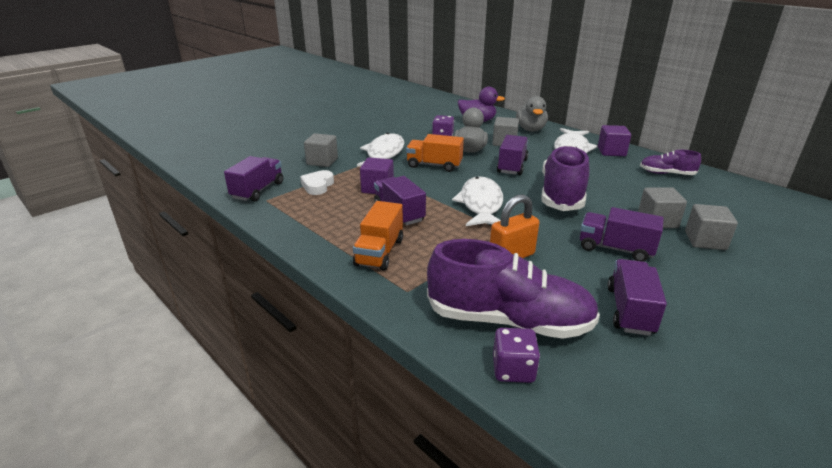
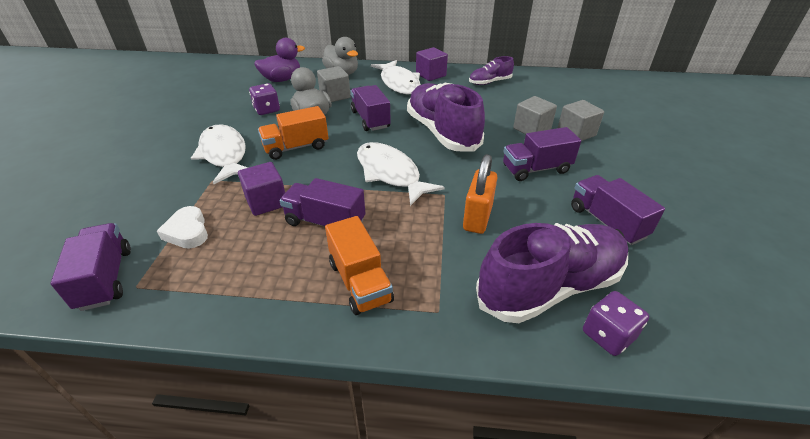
camera: 40 degrees left, 10 degrees up
(322, 161) = (154, 195): grey cube -> none

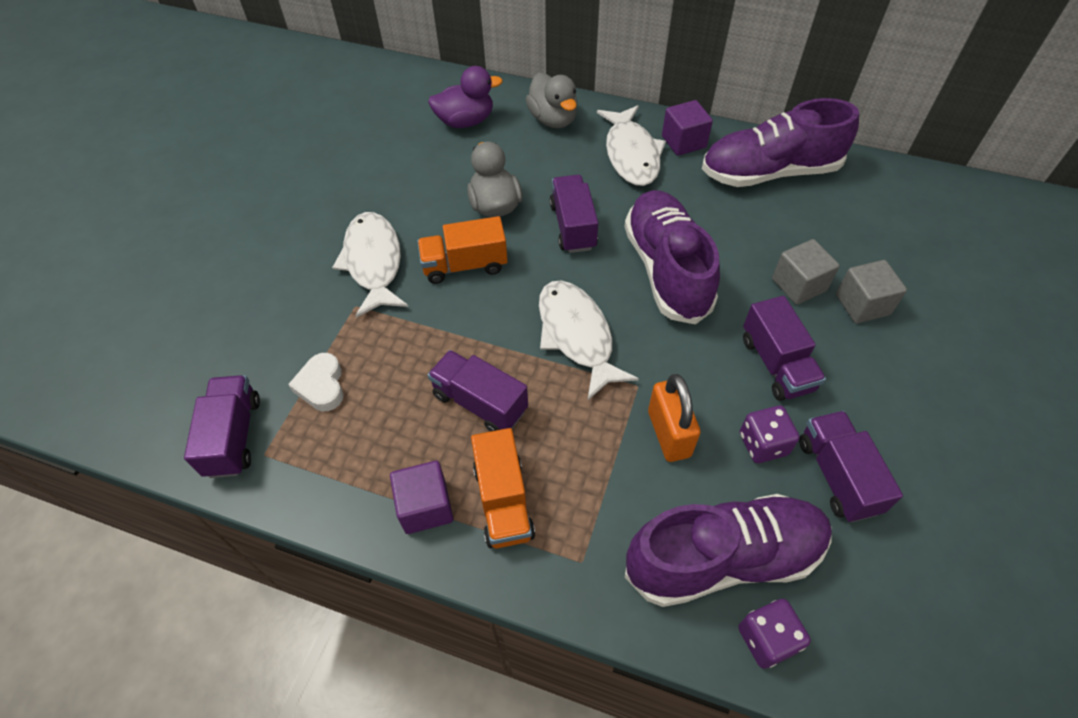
camera: 15 degrees right, 15 degrees up
(266, 202) = (415, 355): purple cube -> purple cube (425, 506)
(267, 110) = (436, 184): purple dice -> purple dice (763, 444)
(335, 96) = (533, 168): grey cube -> none
(477, 218) = (669, 434): orange padlock -> orange padlock turned 45 degrees counterclockwise
(489, 82) = (769, 172): purple shoe -> purple shoe, size x1.98
(536, 169) = (776, 364): purple truck -> purple truck turned 105 degrees counterclockwise

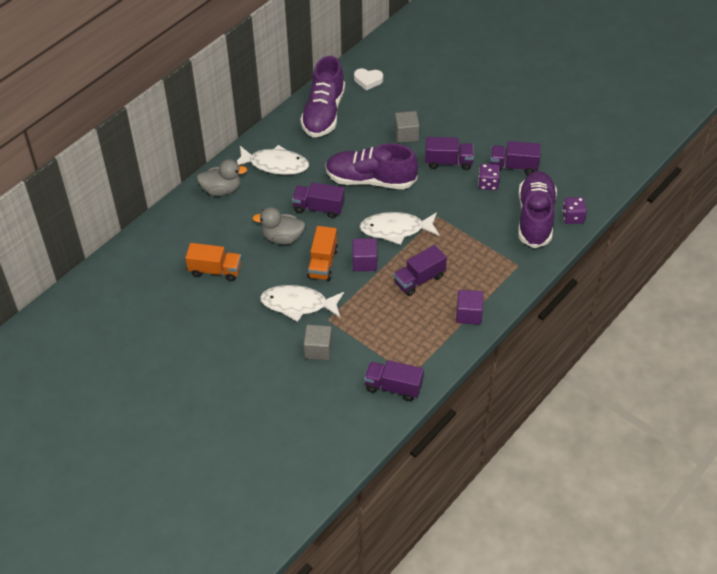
camera: 70 degrees left, 5 degrees down
(321, 386) = (377, 344): white heart -> white heart (368, 80)
(465, 121) = (196, 233): purple duck -> none
(503, 501) = (478, 284): orange truck -> orange truck (215, 270)
(669, 434) = (468, 214): orange padlock -> none
(683, 142) = (278, 138): purple cube -> purple cube (364, 262)
(862, 304) = (429, 117): grey cube -> grey cube (318, 349)

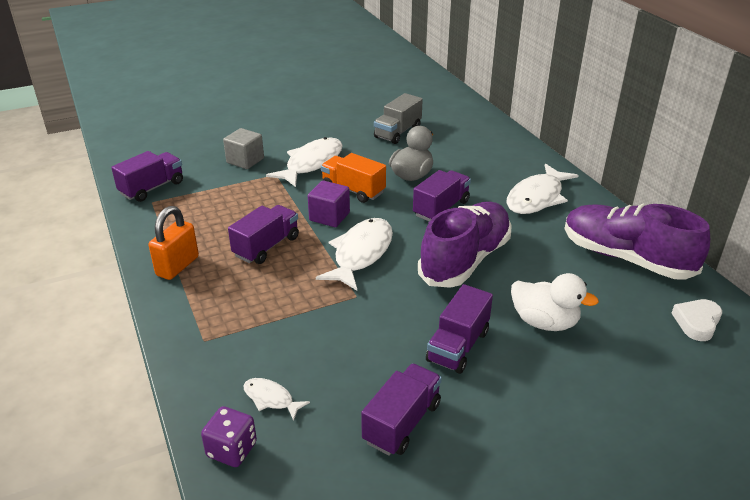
camera: 115 degrees right, 15 degrees down
(215, 270) = (398, 132): orange truck -> grey truck
(221, 190) = (513, 157): grey duck -> none
(406, 134) = (544, 322): grey cube -> white duck
(419, 279) = (266, 246): purple truck -> purple truck turned 45 degrees clockwise
(468, 314) = (177, 266): purple cube -> orange padlock
(488, 184) = (382, 373): purple dice -> none
(535, 218) = (271, 399): purple shoe -> white fish

